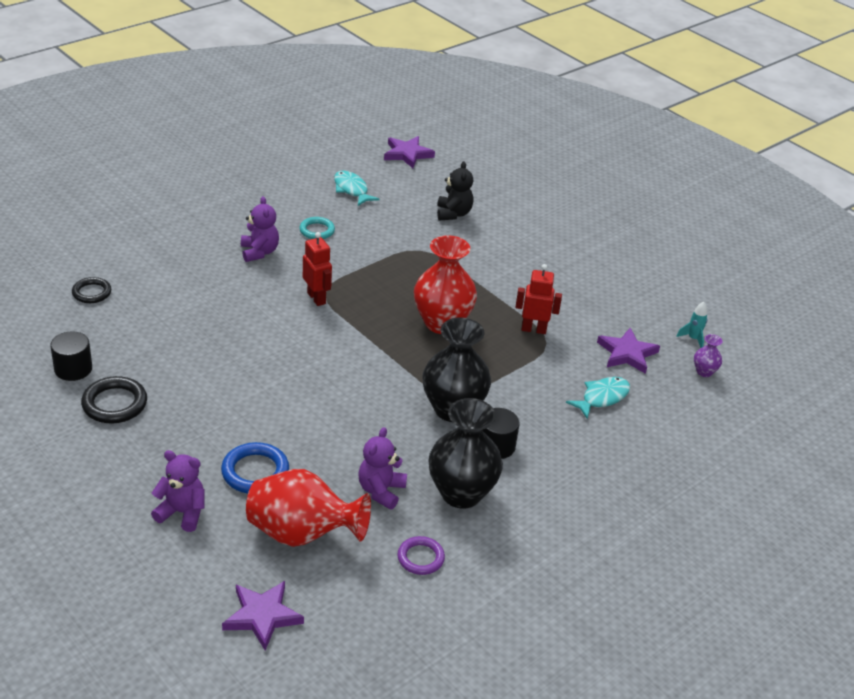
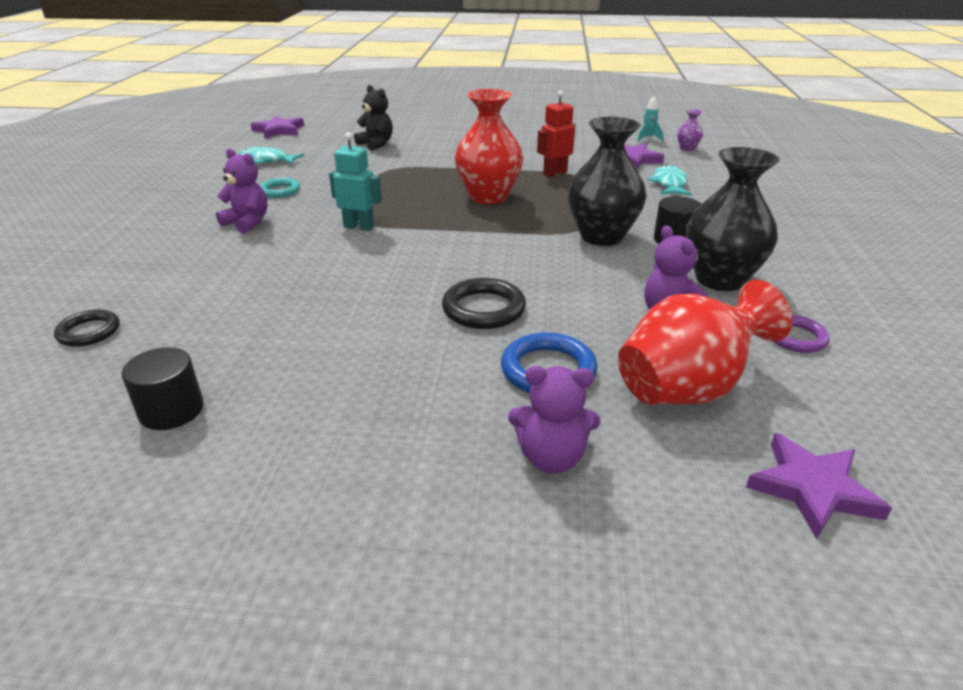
camera: 40 degrees left, 5 degrees down
(114, 404) = (286, 410): black ring -> black ring (483, 309)
(182, 513) = (551, 457): purple teddy bear -> purple teddy bear turned 150 degrees counterclockwise
(316, 298) = (359, 227): red robot -> turquoise robot

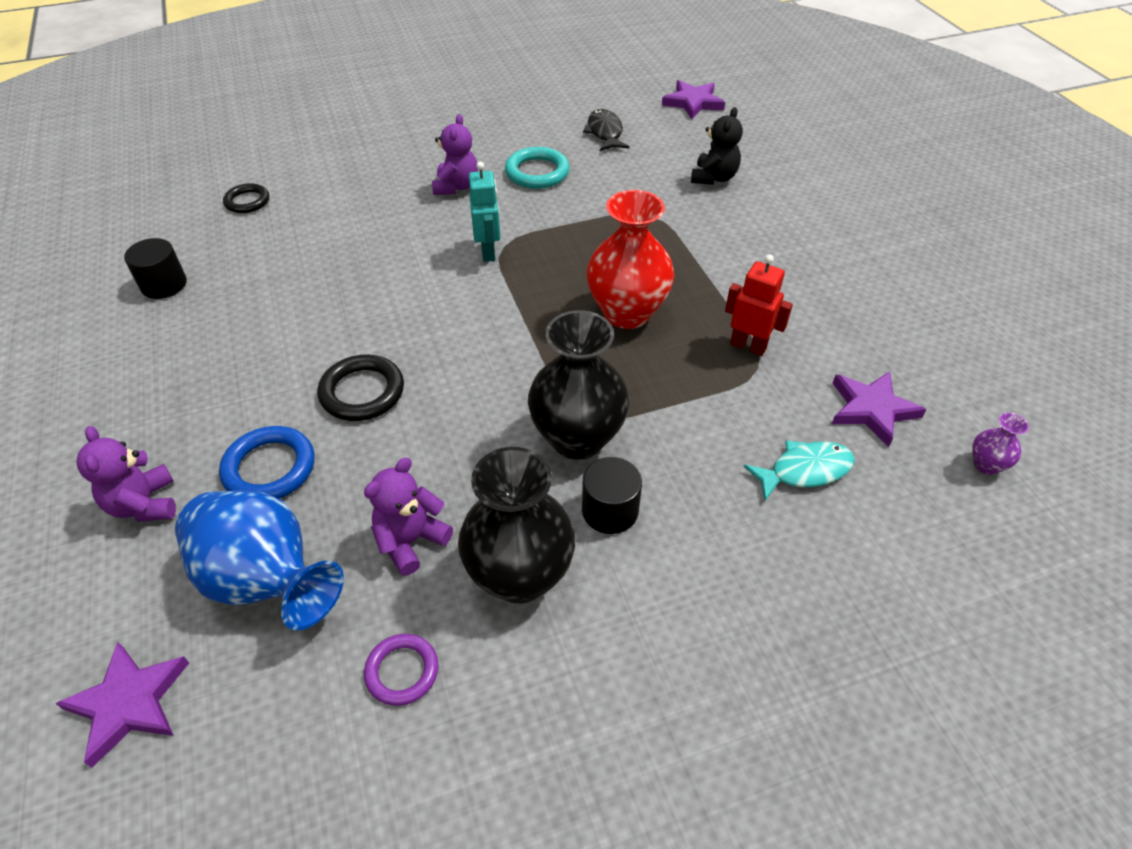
camera: 65 degrees right, 15 degrees up
(267, 160) = (605, 132): turquoise fish -> black fish
(280, 191) = (537, 172): turquoise ring -> turquoise ring, size x1.50
(648, 139) = (986, 408): turquoise rocket -> none
(687, 388) = (267, 580): red vase -> blue vase

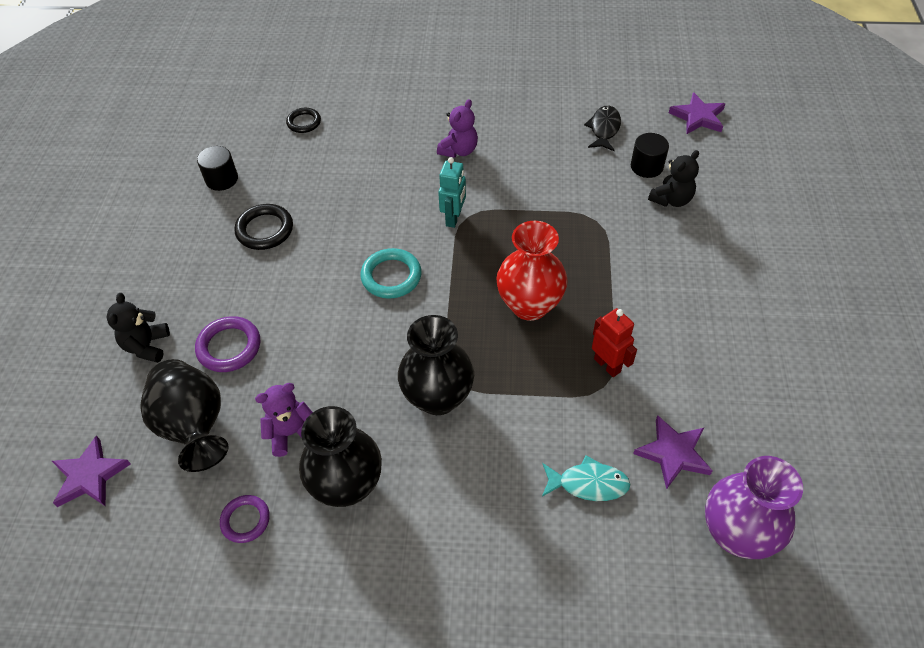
camera: 25 degrees right, 5 degrees up
(144, 504) = (147, 346): purple teddy bear -> black teddy bear
(267, 580) = (195, 427): blue vase -> black vase
(269, 468) = (229, 347): blue ring -> purple ring
(362, 392) = (311, 309): black ring -> black ring (265, 230)
(537, 172) = (528, 154): turquoise ring -> turquoise ring (391, 276)
(610, 510) = (431, 461): black cylinder -> black cylinder (646, 166)
(986, 465) = (736, 533): purple vase -> purple vase, size x2.28

